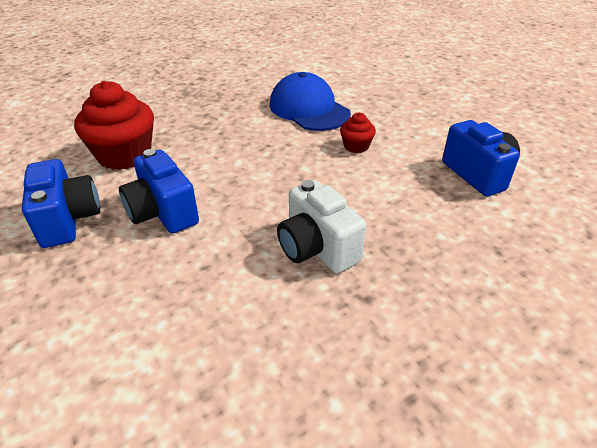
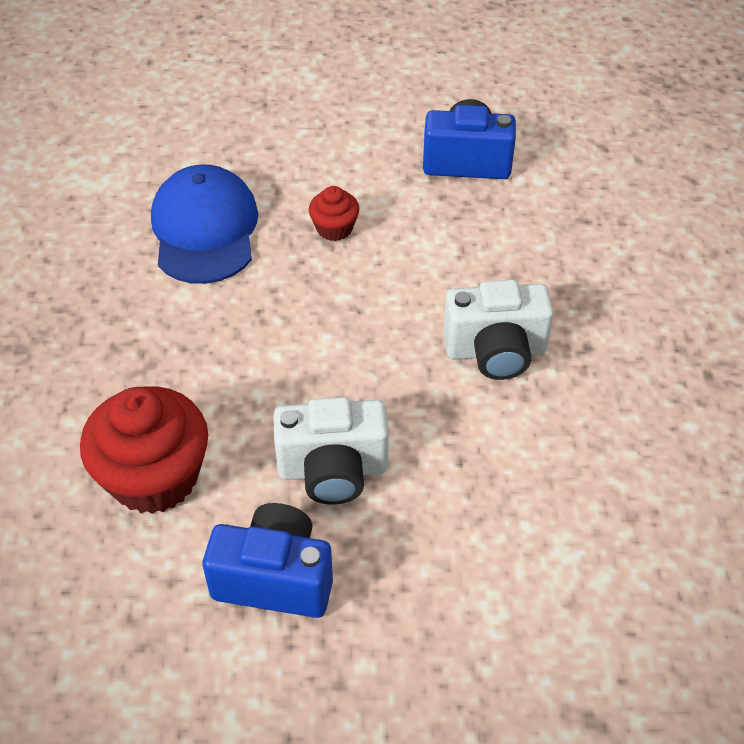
camera: 60 degrees left, 10 degrees up
(163, 213) = (333, 470): blue camera -> white camera
(309, 109) = (205, 230): blue cap -> blue cap turned 90 degrees clockwise

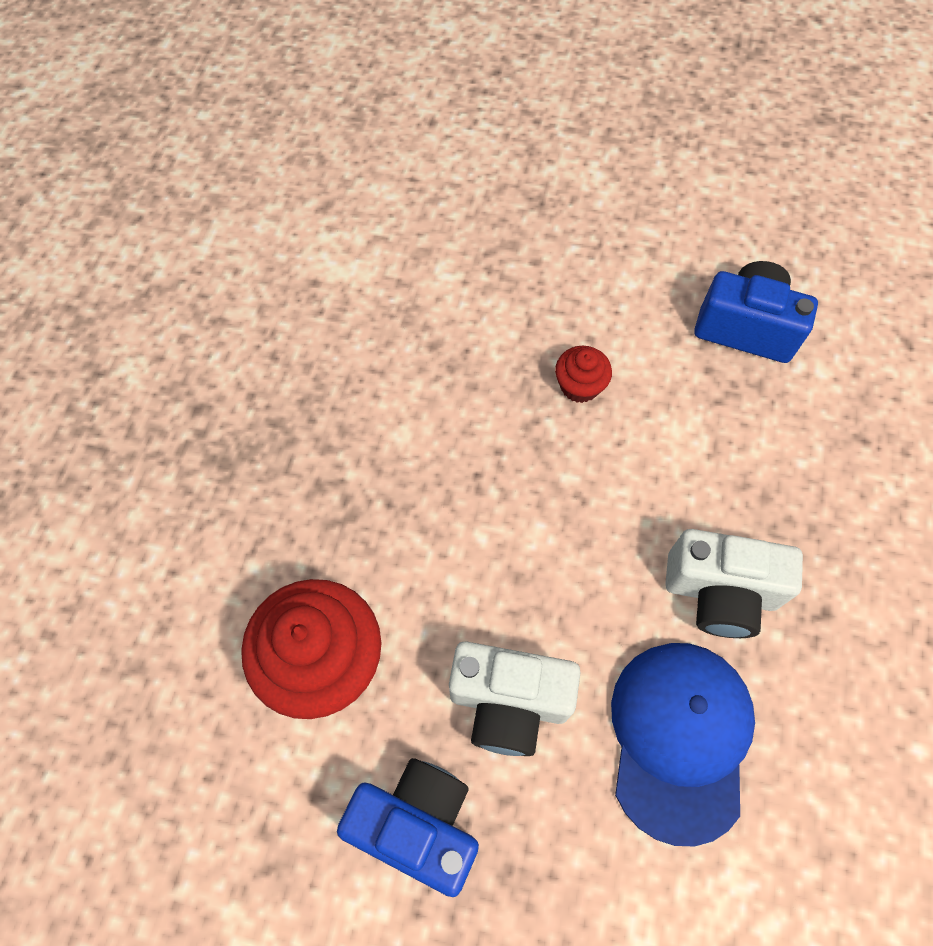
camera: 15 degrees right, 15 degrees up
(205, 230) = (442, 355): blue cap -> blue cap (679, 738)

